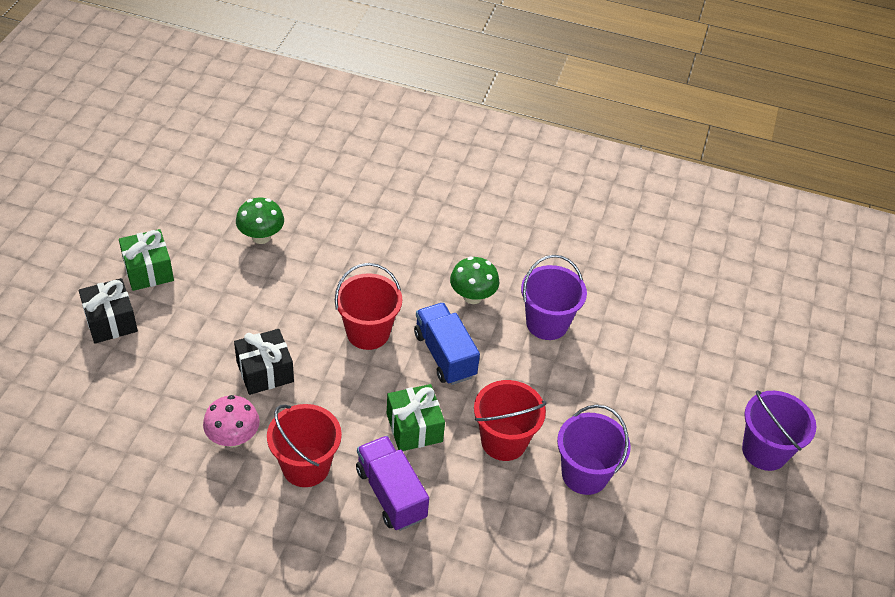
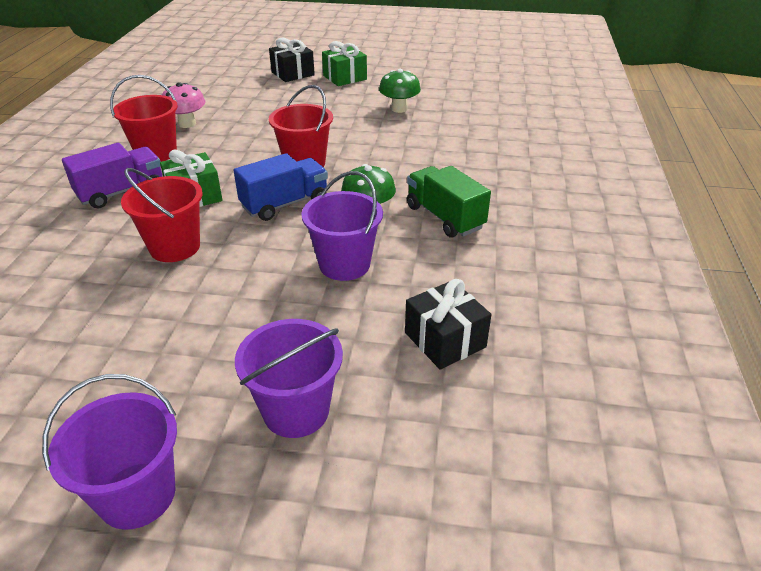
camera: 85 degrees right, 10 degrees down
(265, 372) = (253, 127): black gift -> black gift (445, 340)
(489, 248) = (445, 217): none -> green truck
(584, 474) = (124, 306): purple bucket -> purple bucket (296, 411)

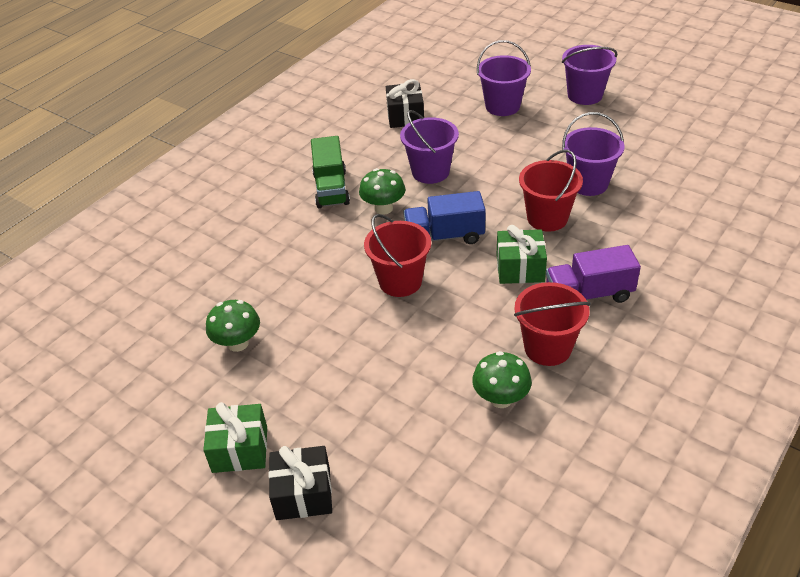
camera: 150 degrees left, 5 degrees up
(124, 302) = (588, 183): none -> purple bucket
(187, 124) = (501, 398): pink mushroom -> green mushroom

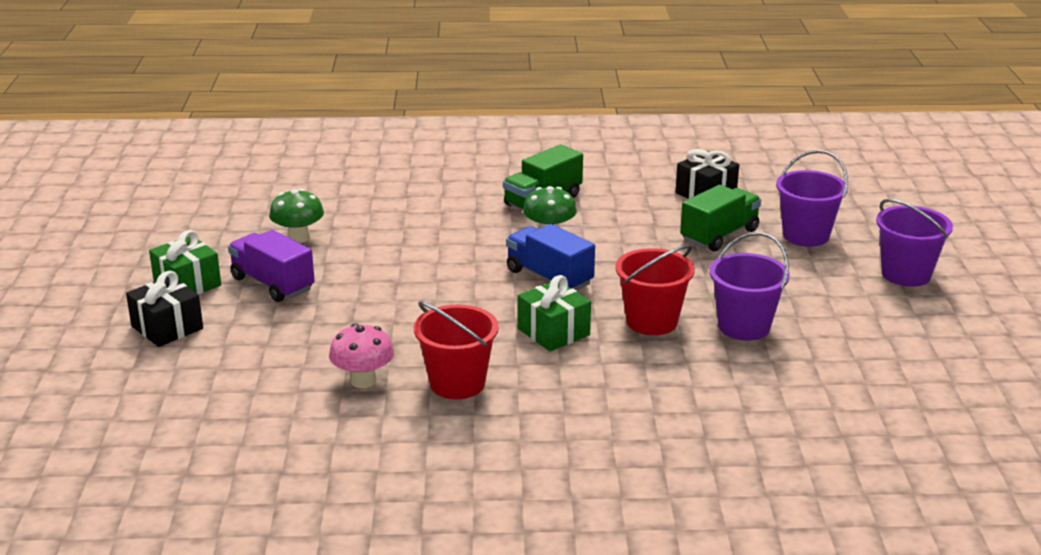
camera: 50 degrees right, 15 degrees down
(400, 281) = (458, 279): red bucket -> none
(430, 172) = (636, 237): purple bucket -> none
(466, 138) = (719, 235): none -> green truck
(501, 398) = (363, 380): green mushroom -> pink mushroom
(589, 294) = (562, 382): purple truck -> purple truck (273, 284)

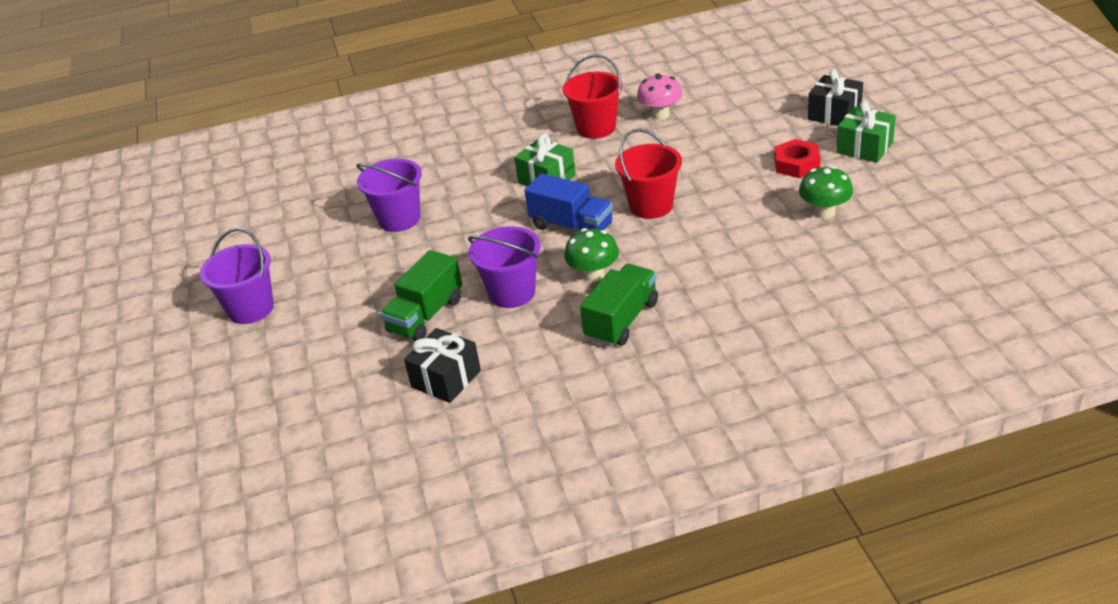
camera: 170 degrees right, 10 degrees up
(273, 284) = (796, 164): purple truck -> red nut
(652, 321) = (473, 206): red bucket -> red bucket (651, 206)
(806, 235) = (338, 337): purple bucket -> purple bucket (512, 293)

